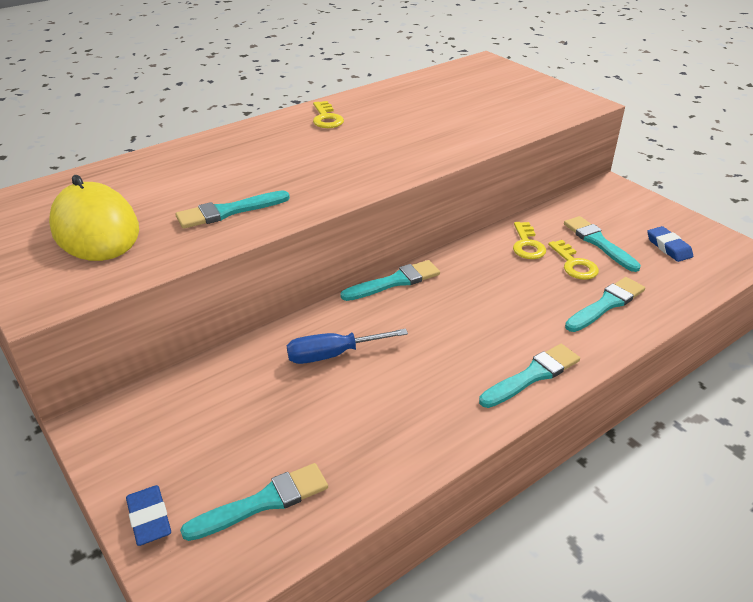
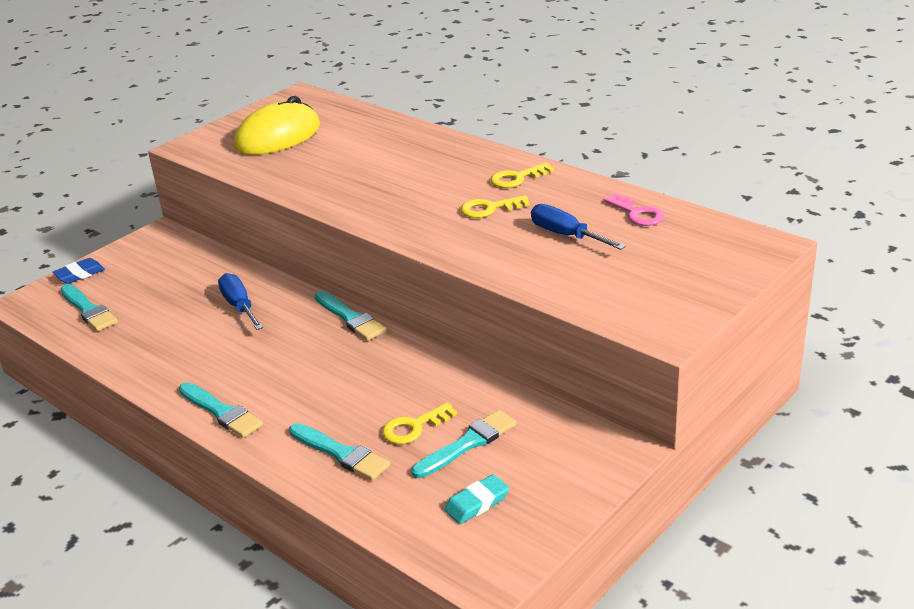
camera: 80 degrees right, 5 degrees down
(228, 211) = (314, 175): turquoise brush -> none
(419, 87) = (637, 213): none -> pink key
(438, 113) = (566, 235): none -> blue screwdriver
(527, 245) = (444, 391): yellow key -> yellow key (489, 208)
(668, 247) = (477, 503): blue eraser -> turquoise eraser

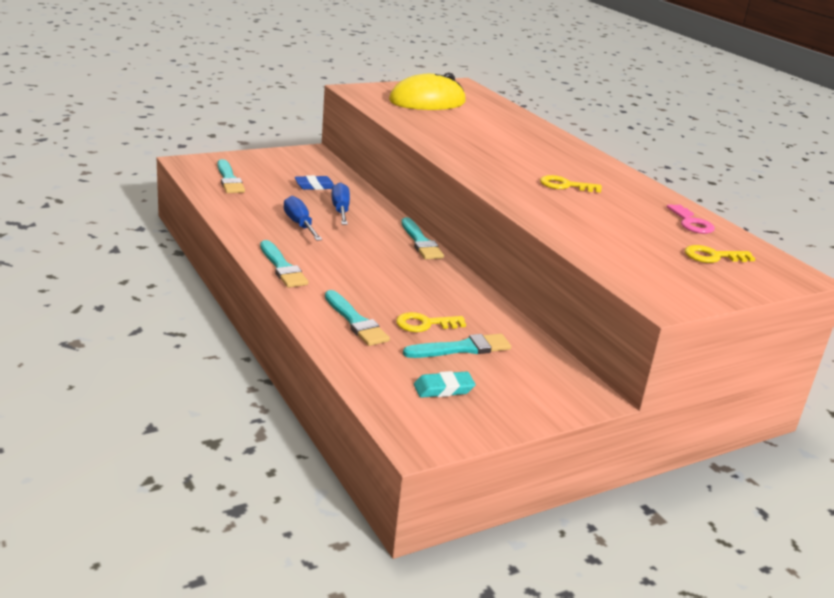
camera: 15 degrees right, 5 degrees down
(80, 274) = (238, 158): blue eraser -> blue eraser (315, 186)
(517, 178) = (601, 174): yellow key -> yellow key (713, 256)
(566, 235) = (619, 219): blue screwdriver -> blue screwdriver (299, 224)

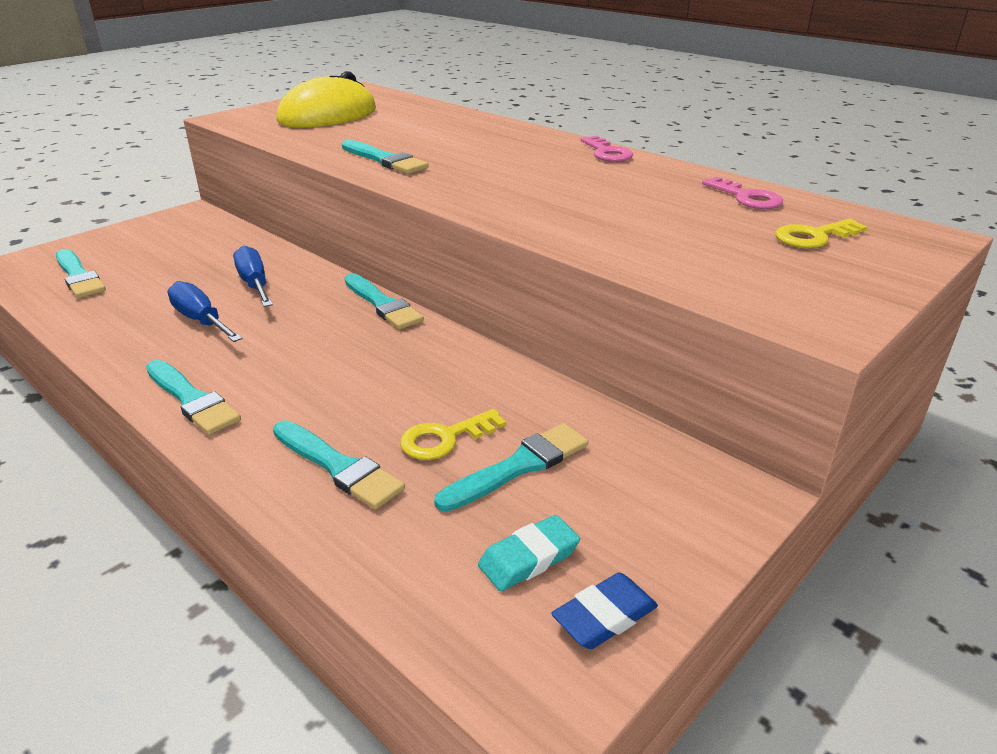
camera: 15 degrees left, 5 degrees up
(315, 186) = (208, 258): blue eraser -> blue eraser (604, 616)
(451, 144) = (385, 160): none -> turquoise brush
(565, 185) = (561, 183): yellow key -> none
(616, 171) = (607, 153): none -> pink key

